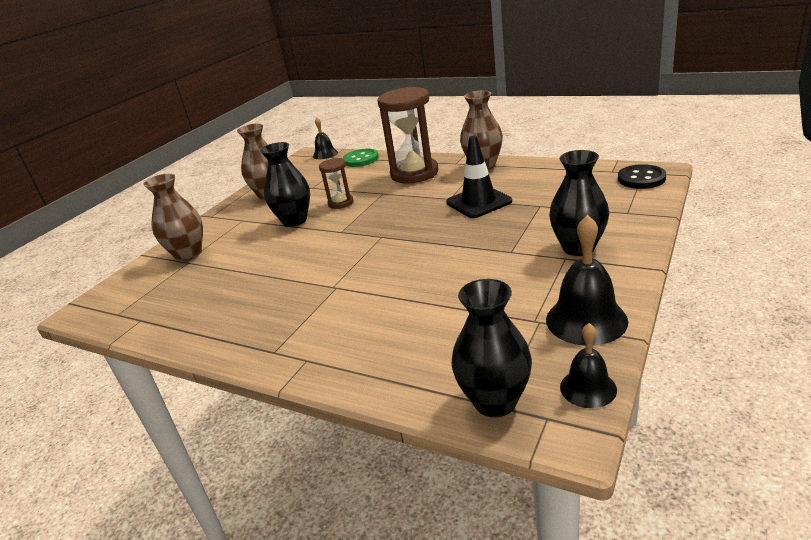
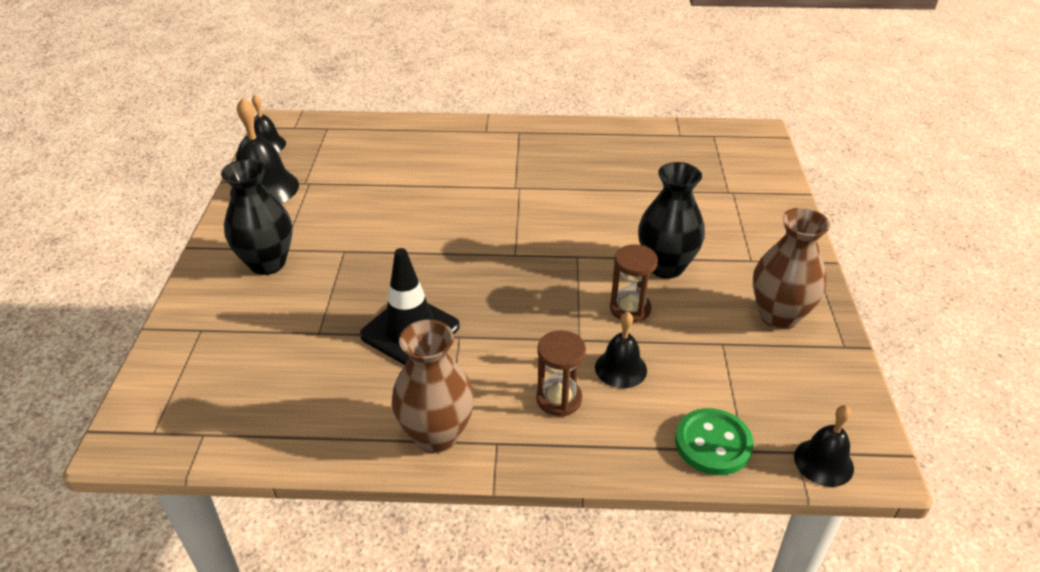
camera: 150 degrees right, 10 degrees up
(188, 254) = (744, 201): brown vase -> none
(373, 181) = (621, 368): none -> black bell
(414, 173) = (559, 399): brown hourglass -> brown hourglass, size x0.51
(495, 401) = (329, 129): black vase -> none
(641, 179) = (161, 412): black button -> none

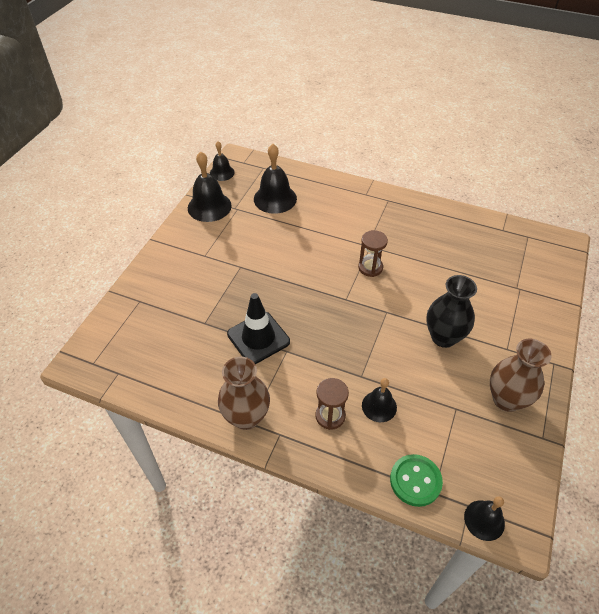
camera: 20 degrees right, 10 degrees up
(267, 263) = (192, 264): black vase -> none
(360, 160) = (275, 198): none -> black bell
(630, 309) = (404, 363): brown hourglass -> brown hourglass (370, 268)

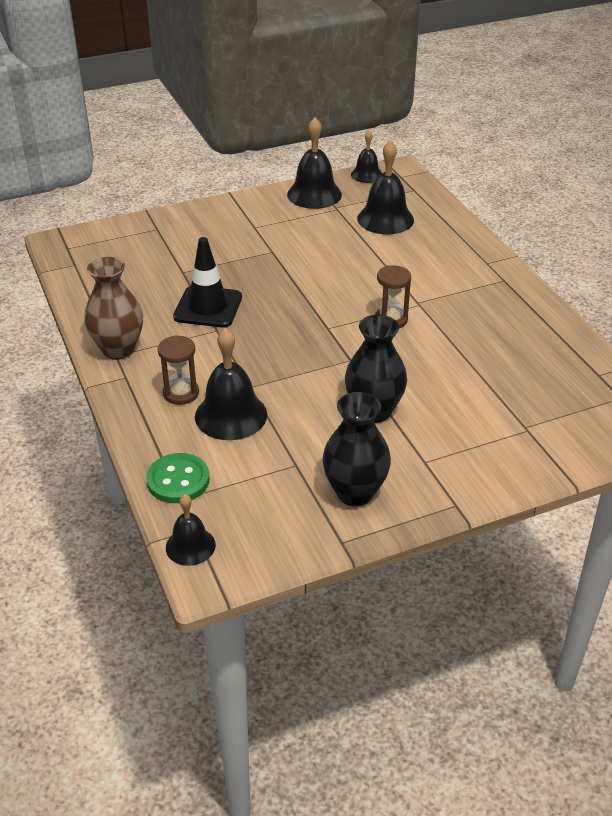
camera: 45 degrees right, 10 degrees down
(379, 406) = (231, 415): black bell -> black bell, size x1.66
(506, 399) = (355, 492): brown vase -> black vase

